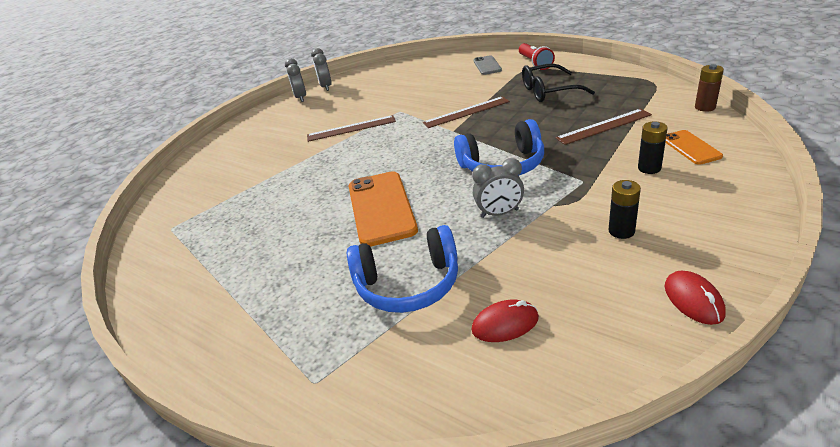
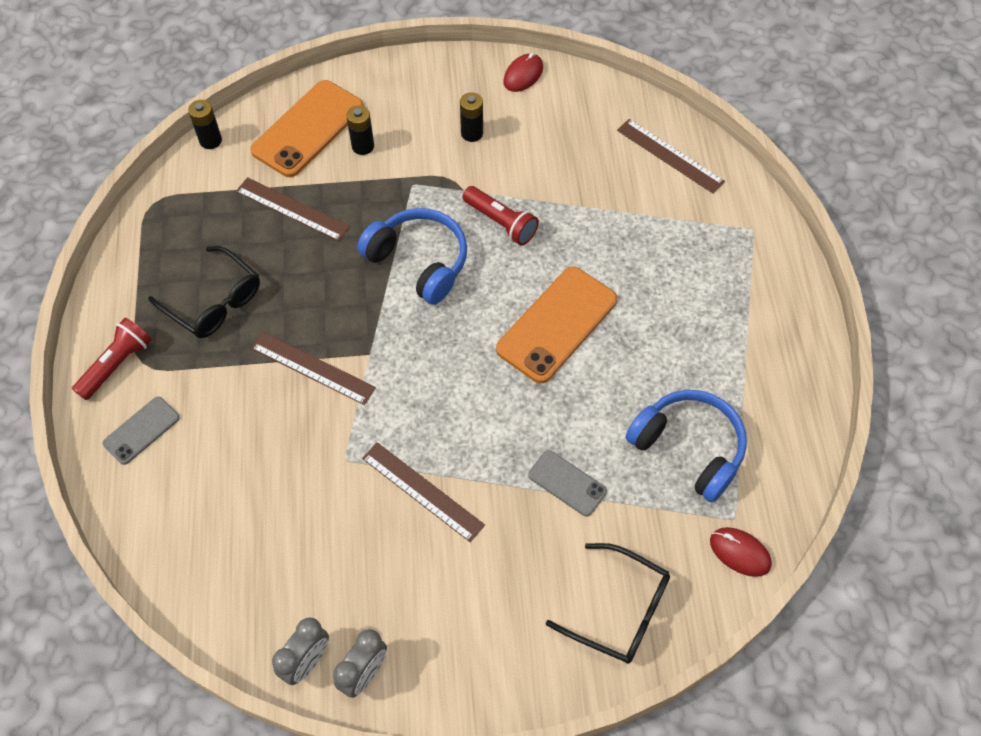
camera: 135 degrees left, 25 degrees up
(208, 168) = (620, 611): none -> black glasses
(285, 174) = (567, 483): none -> grey phone
(408, 284) = (631, 235): blue headphones -> blue headphones (688, 448)
(470, 369) = (670, 155): none -> brown ruler
(499, 213) = (501, 222): grey clock -> red flashlight
(505, 324) = (620, 157): red mouse -> red mouse (739, 553)
(690, 147) = (308, 129): orange phone -> orange phone, size x1.85
(705, 107) = (210, 140): brown battery -> black battery

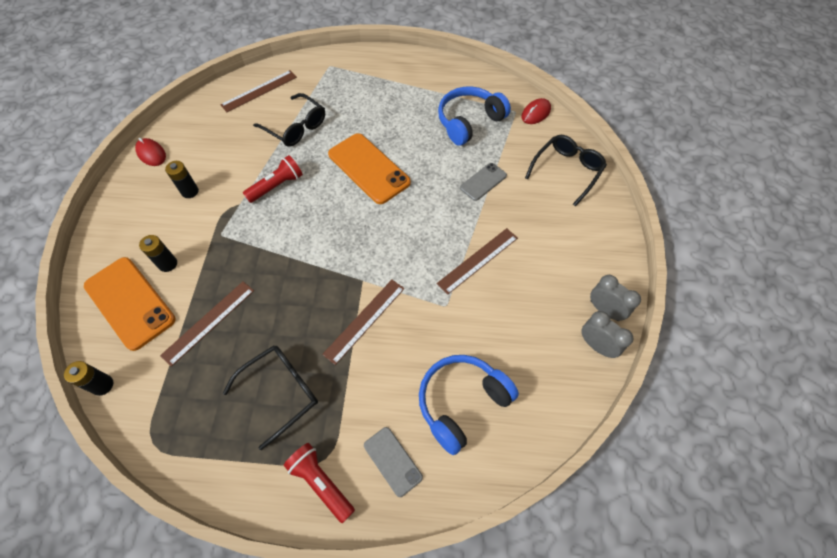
camera: 80 degrees left, 0 degrees up
(419, 262) = (292, 239): blue headphones -> blue headphones (462, 403)
(611, 218) = (296, 127): none -> black glasses

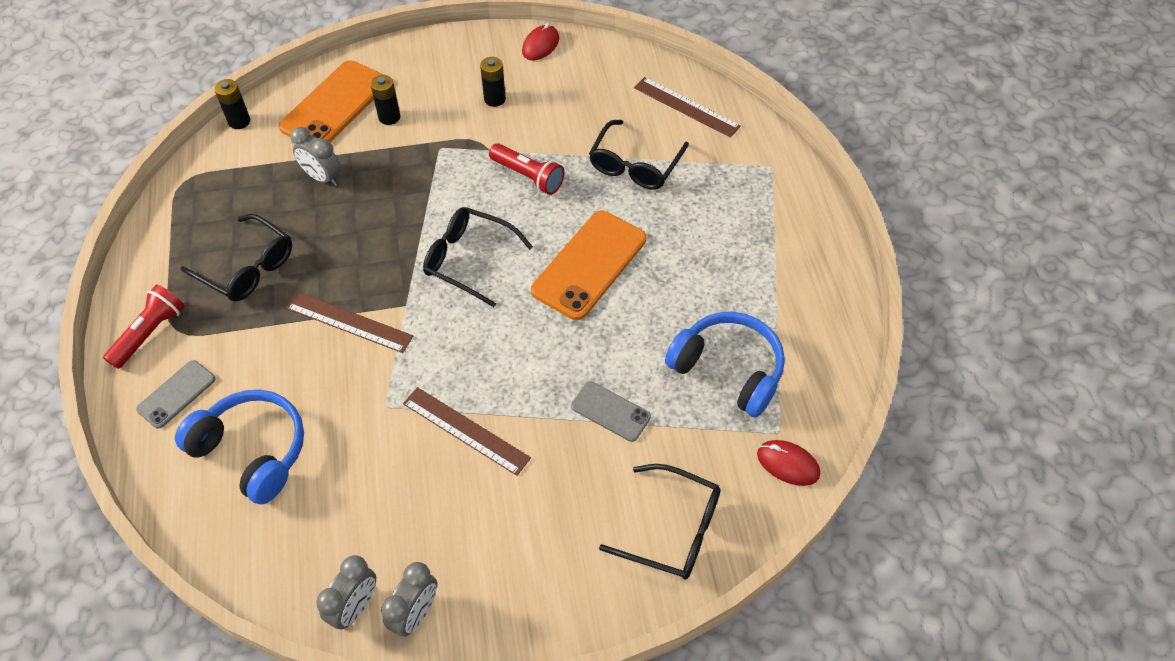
camera: 75 degrees right, 5 degrees down
(209, 322) = (322, 178): brown ruler -> grey clock
(337, 234) = (468, 260): none -> black glasses

